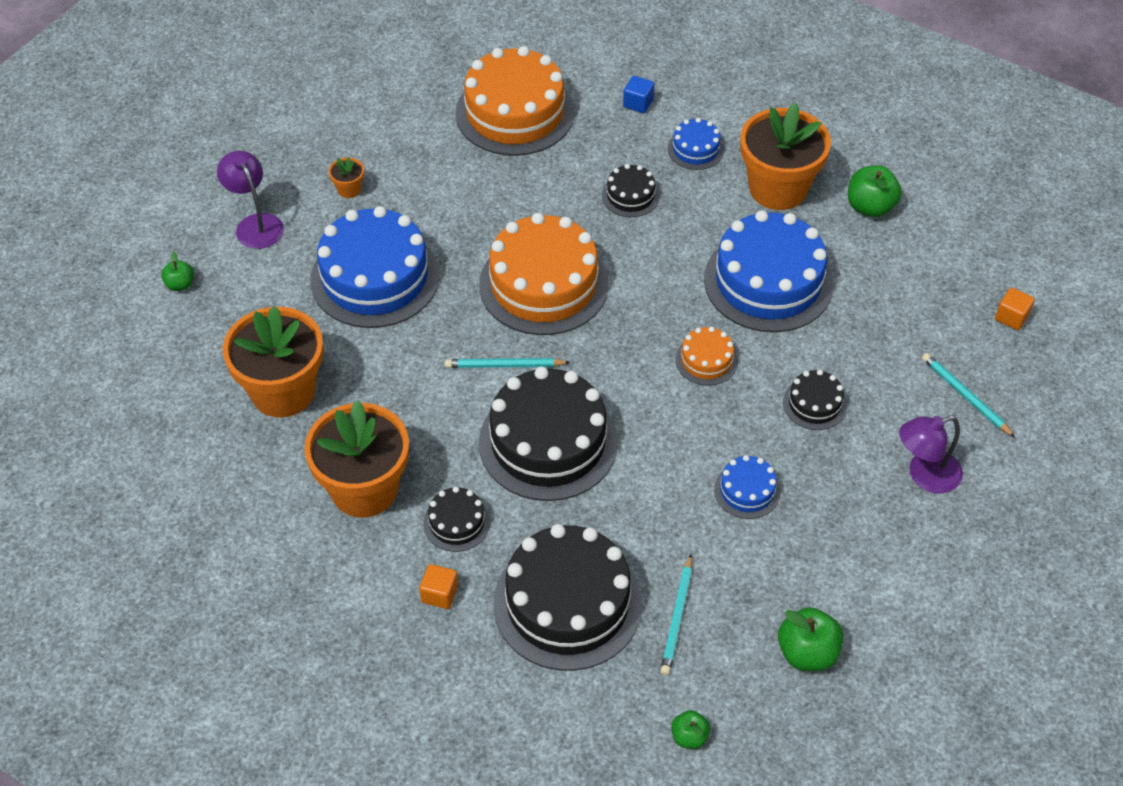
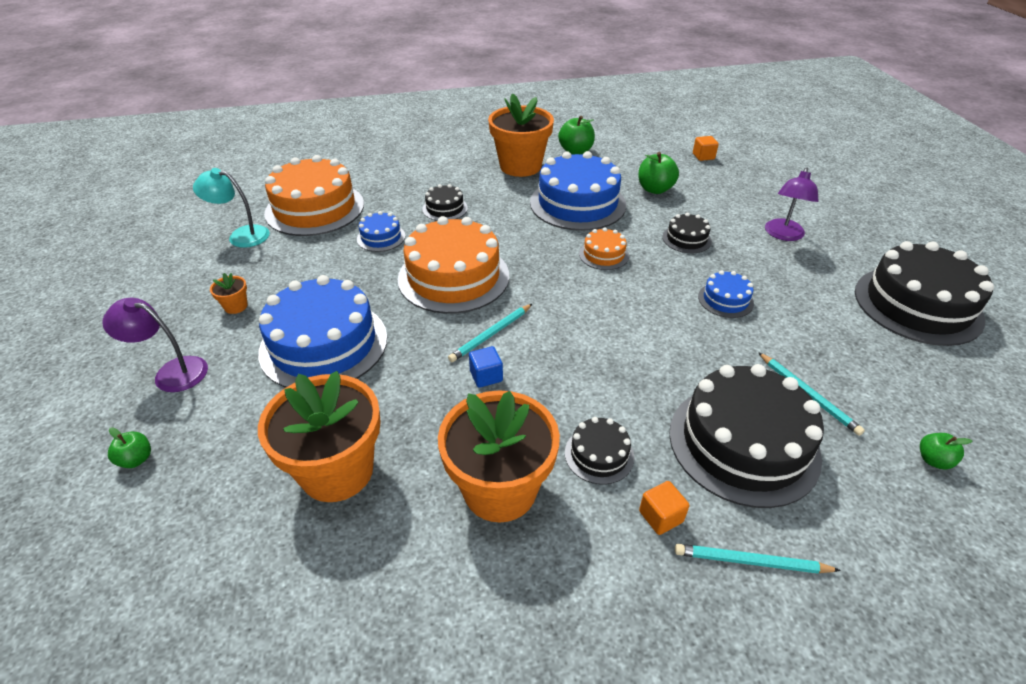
camera: 45 degrees left, 10 degrees down
(423, 106) = (241, 235): none -> turquoise lamp
(548, 442) = (583, 357): black cake -> black cake (917, 305)
(638, 103) = (389, 170): blue cube -> blue cube (486, 376)
(695, 149) = (452, 172): blue cake -> blue cake (381, 237)
(807, 653) = (890, 355): green apple -> green apple (655, 189)
(965, 396) = (740, 194): turquoise pencil -> turquoise pencil (751, 562)

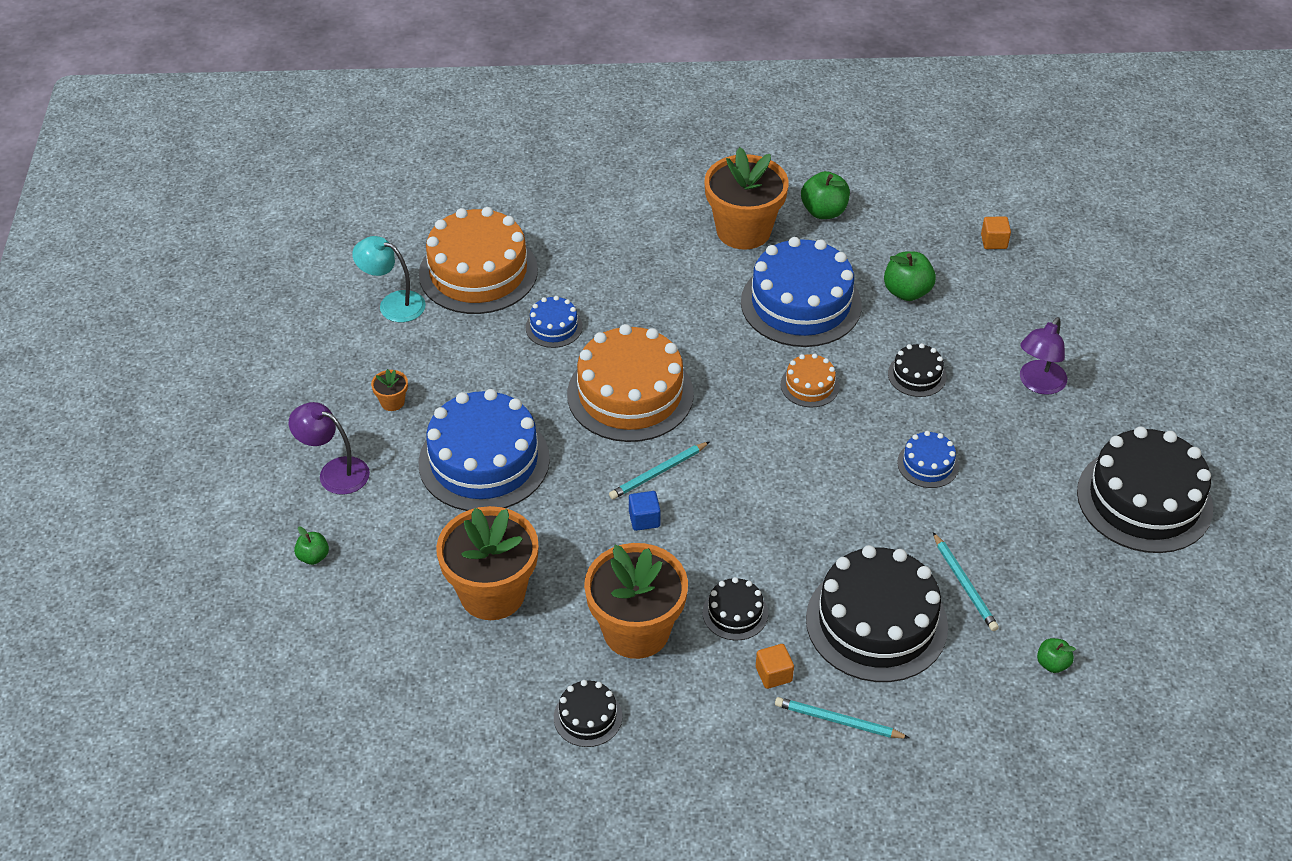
camera: 10 degrees right, 5 degrees up
(445, 208) = (635, 291): black cake -> black cake (588, 717)

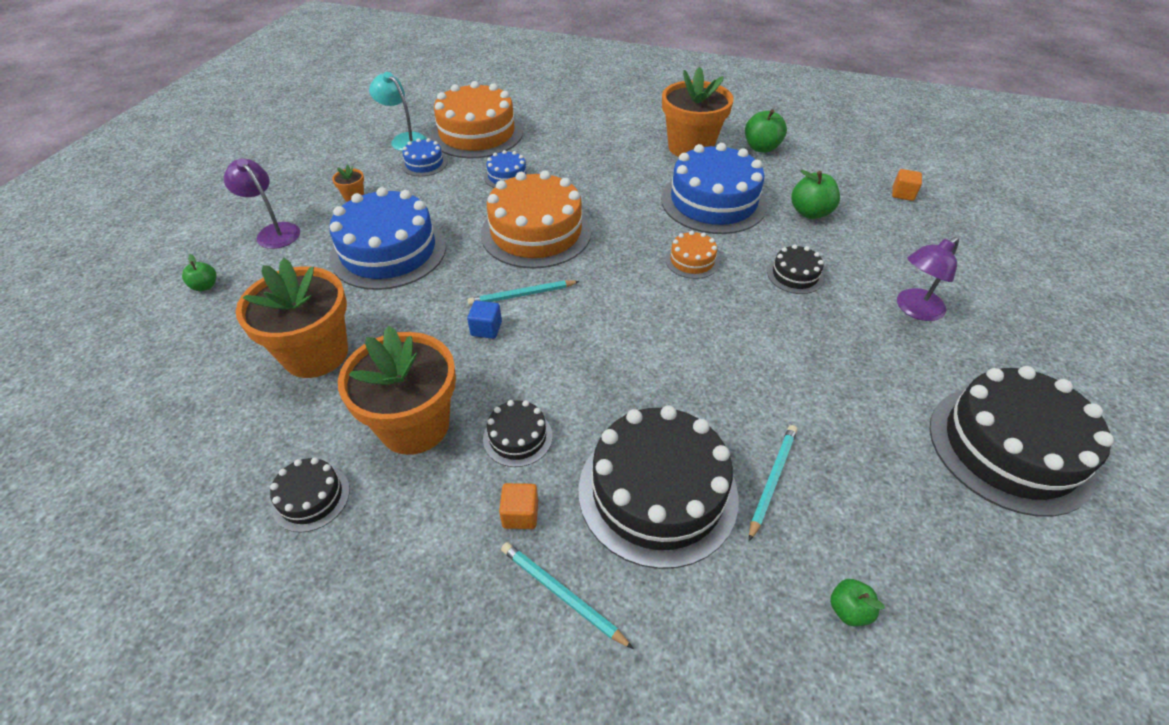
camera: 20 degrees right, 0 degrees up
(928, 464) = (776, 351): blue cake -> blue cake (424, 163)
(964, 584) = (772, 480): turquoise pencil -> turquoise pencil turned 150 degrees counterclockwise

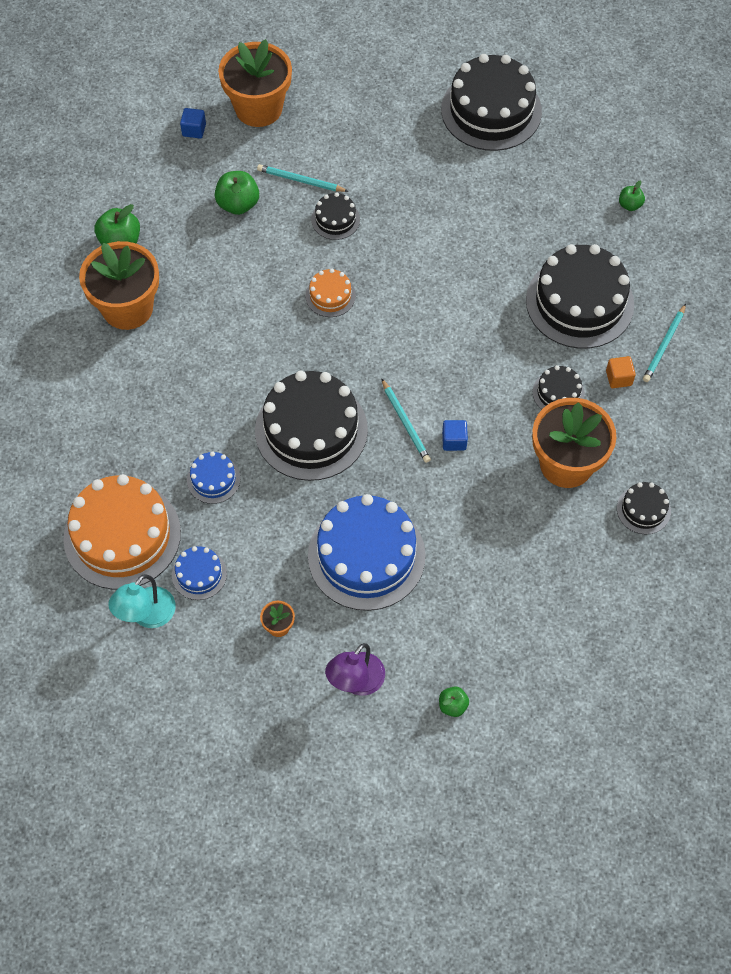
camera: 100 degrees left, 15 degrees up
(316, 354) = (514, 564): orange flower pot -> orange flower pot (258, 108)
(536, 232) = (311, 430): orange cake -> black cake
(713, 202) = (232, 283): blue cake -> none
(772, 480) = (552, 239): turquoise pencil -> turquoise pencil (300, 181)
(902, 194) = (194, 130): orange cube -> blue cube
(914, 309) = (363, 143): purple lamp -> none

